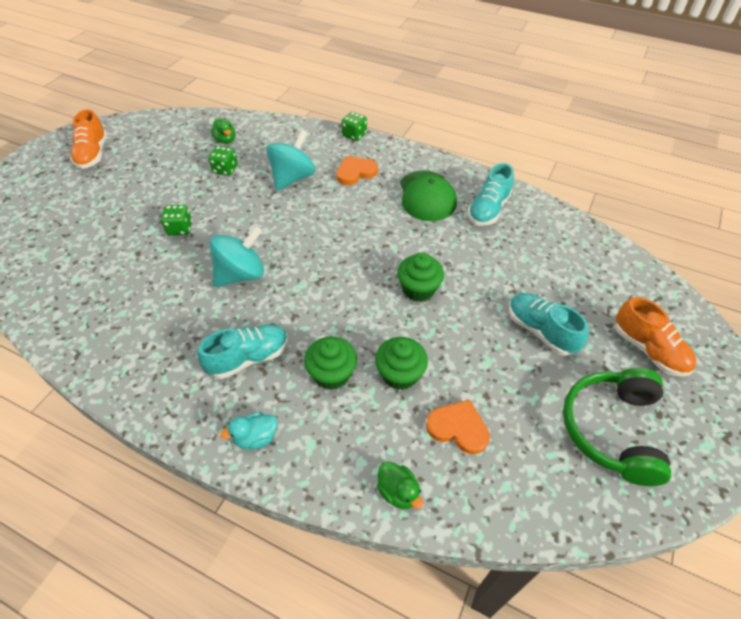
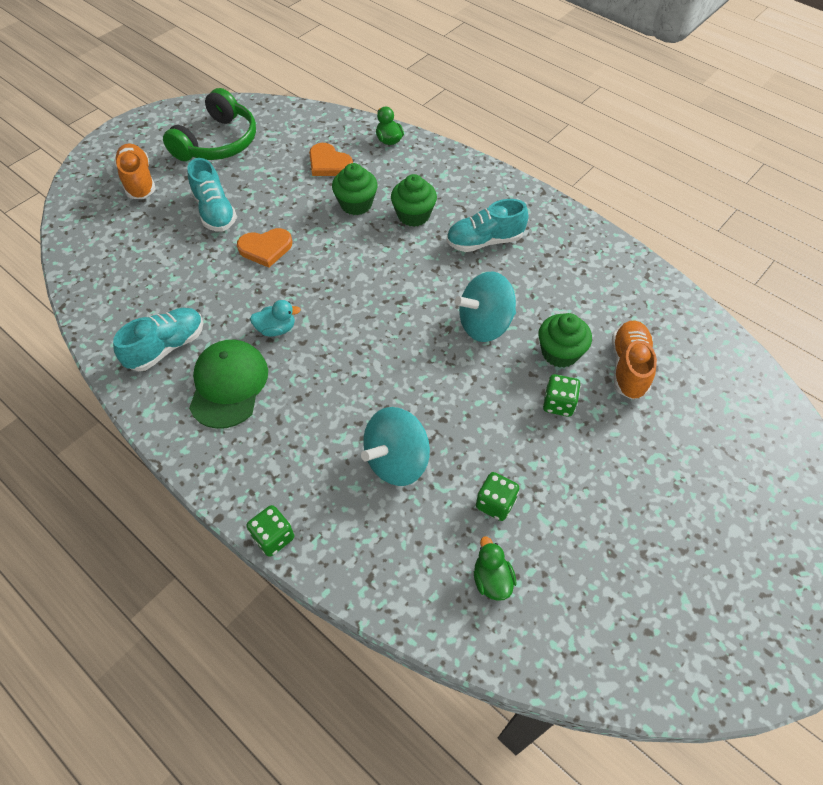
camera: 165 degrees left, 5 degrees up
(93, 154) = (720, 598): orange shoe -> orange shoe (628, 367)
(256, 437) = (484, 186): turquoise duck -> turquoise duck (276, 329)
(355, 172) = (303, 451): orange heart -> orange heart (265, 248)
(418, 289) = (303, 270): green cupcake -> green cupcake (560, 353)

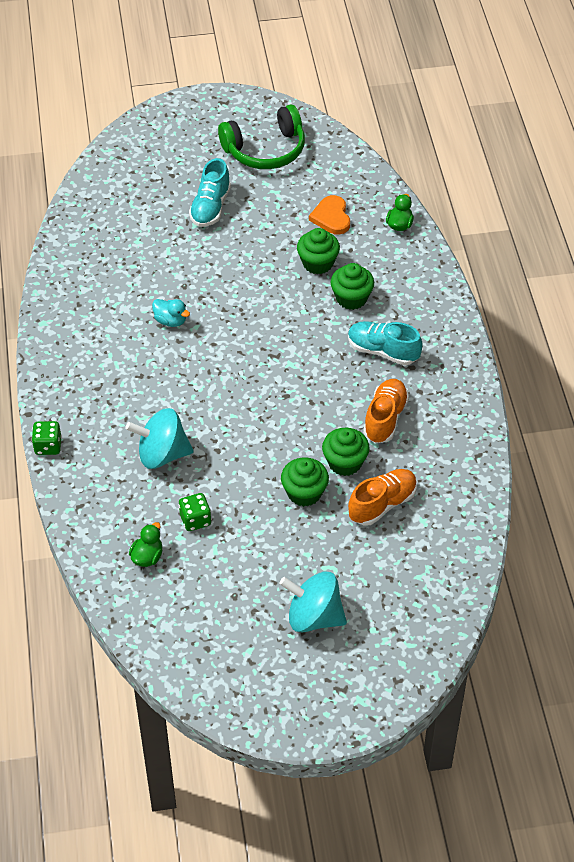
camera: 40 degrees right, 5 degrees down
(138, 181) = (179, 150): orange shoe -> orange shoe (385, 418)
(167, 347) = (91, 288): turquoise shoe -> none
(228, 385) = (106, 338): green cap -> none
(265, 248) = (219, 258): orange heart -> none
(484, 324) = (314, 409): turquoise spinning top -> turquoise spinning top (313, 617)
(558, 404) = (304, 493): green dice -> green cupcake

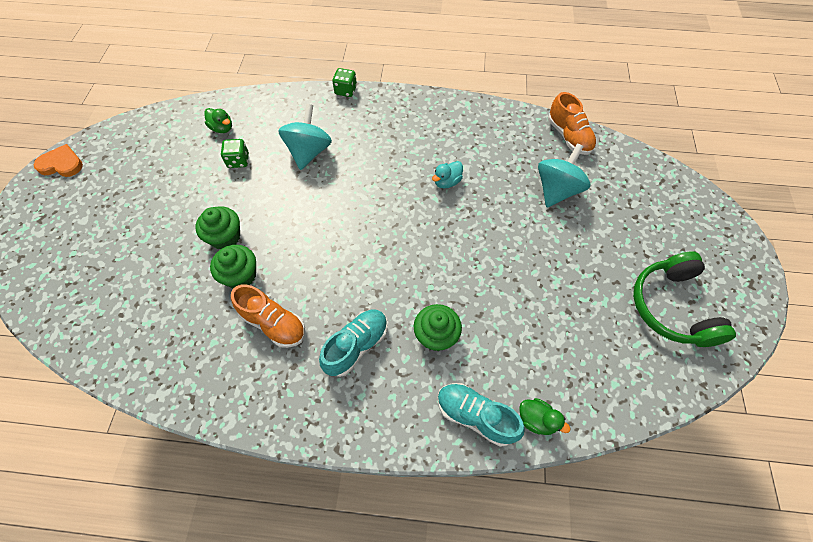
camera: 105 degrees right, 10 degrees up
(210, 207) = (586, 239): turquoise shoe -> turquoise shoe (475, 416)
(313, 617) = (110, 216): turquoise spinning top -> turquoise spinning top (556, 190)
(318, 263) = (492, 316): green cupcake -> none
(331, 217) = (558, 347): orange heart -> orange heart (61, 164)
(382, 504) = (183, 293): orange shoe -> orange shoe (569, 137)

